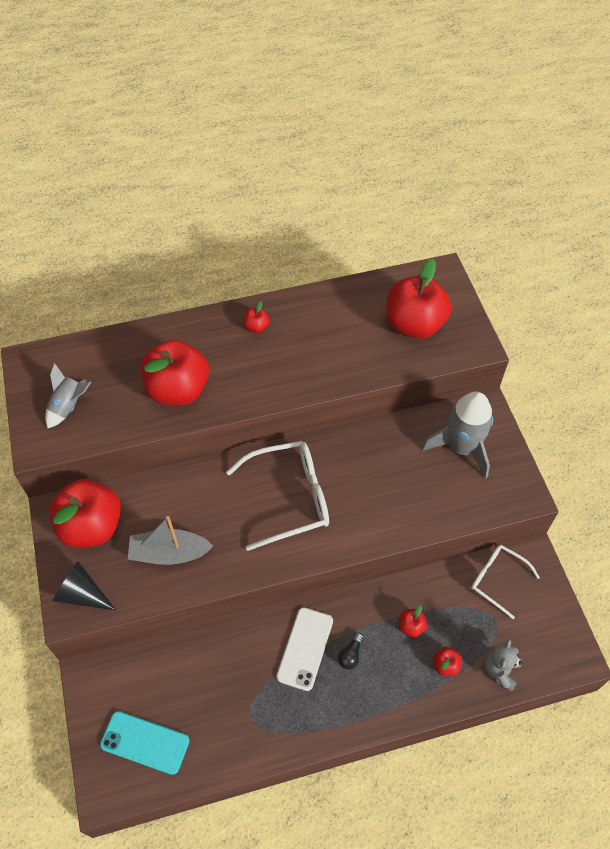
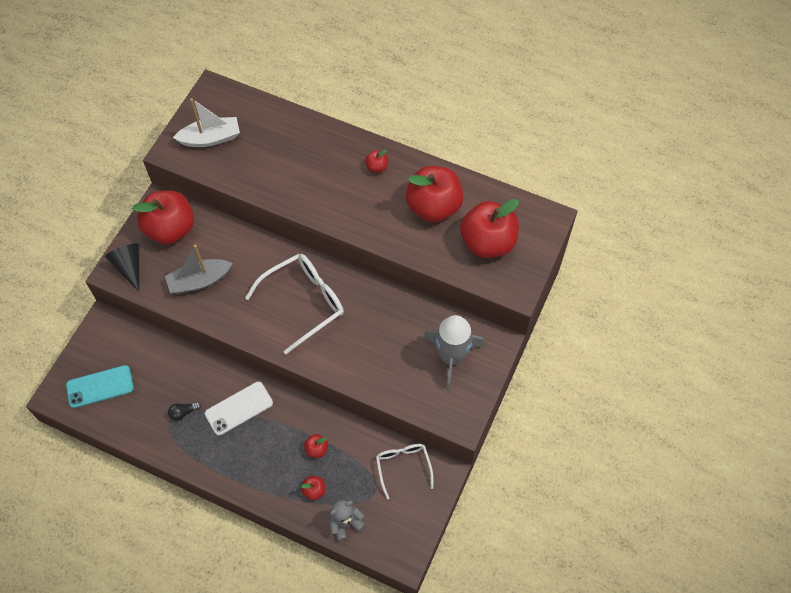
camera: 40 degrees right, 5 degrees up
(69, 406) = (210, 138): grey rocket -> white boat
(145, 742) = (100, 386): turquoise phone -> turquoise phone turned 75 degrees counterclockwise
(169, 553) = (199, 281): grey boat -> grey boat turned 60 degrees counterclockwise
(178, 389) = (285, 175): red apple -> red apple (433, 206)
(289, 498) = (304, 302): white glasses -> white glasses turned 60 degrees counterclockwise
(350, 655) = (262, 435): black light bulb -> black light bulb (183, 412)

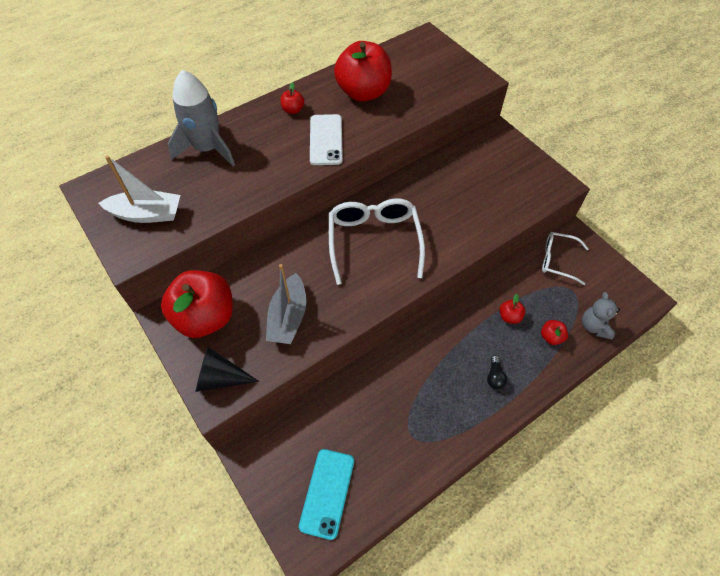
camera: 60 degrees left, 5 degrees down
(183, 412) = (408, 417): black light bulb -> black light bulb (494, 377)
(210, 138) = (147, 214): white boat -> white boat turned 75 degrees clockwise
(239, 408) = (432, 363): white phone -> white phone (326, 140)
(451, 356) = (494, 164): grey rocket -> grey rocket (207, 148)
(487, 242) = (423, 76): red apple -> none

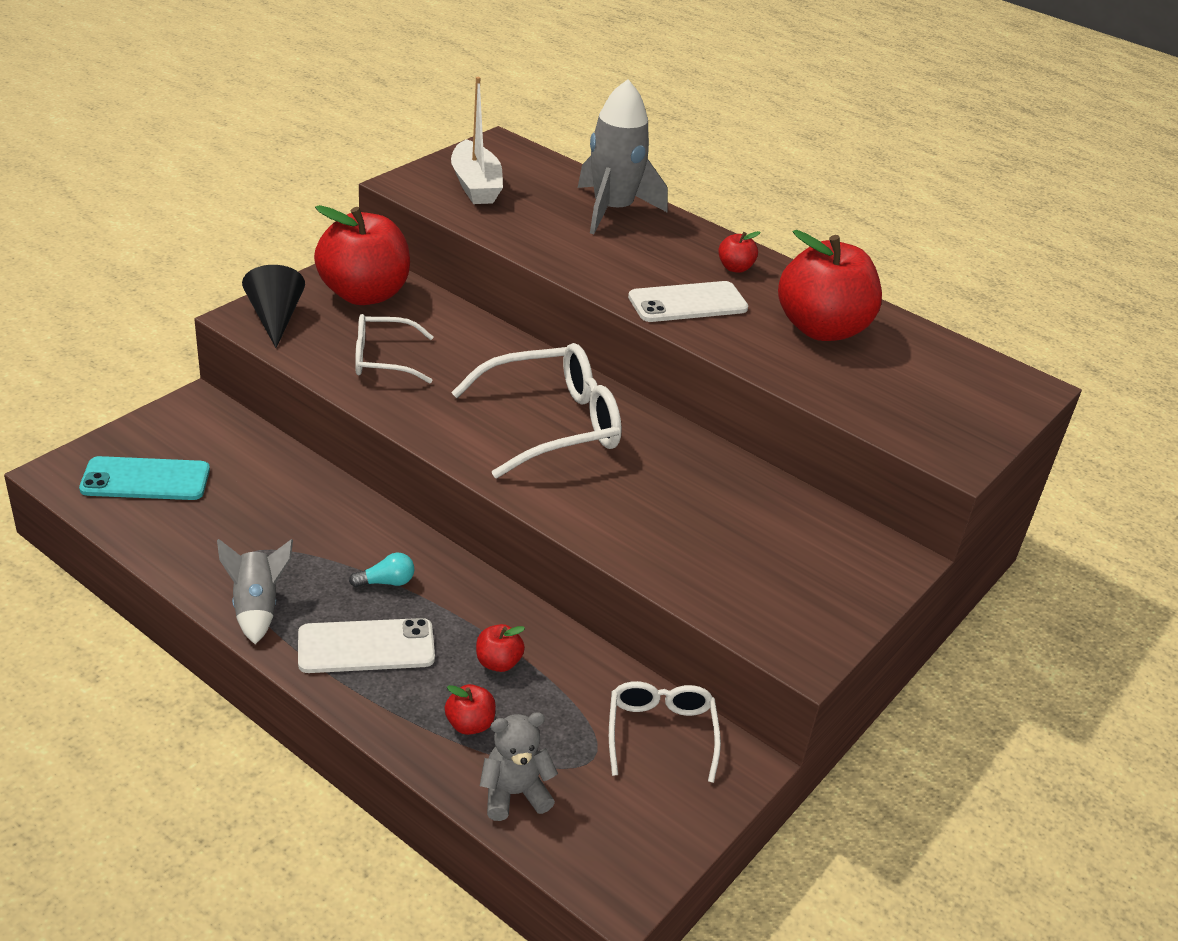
camera: 70 degrees right, 20 degrees down
(288, 317) = (383, 359): grey boat -> white glasses
(444, 359) = (386, 582): none -> turquoise light bulb
(459, 431) = (257, 607): none -> grey rocket
(494, 377) = (366, 647): black light bulb -> white phone

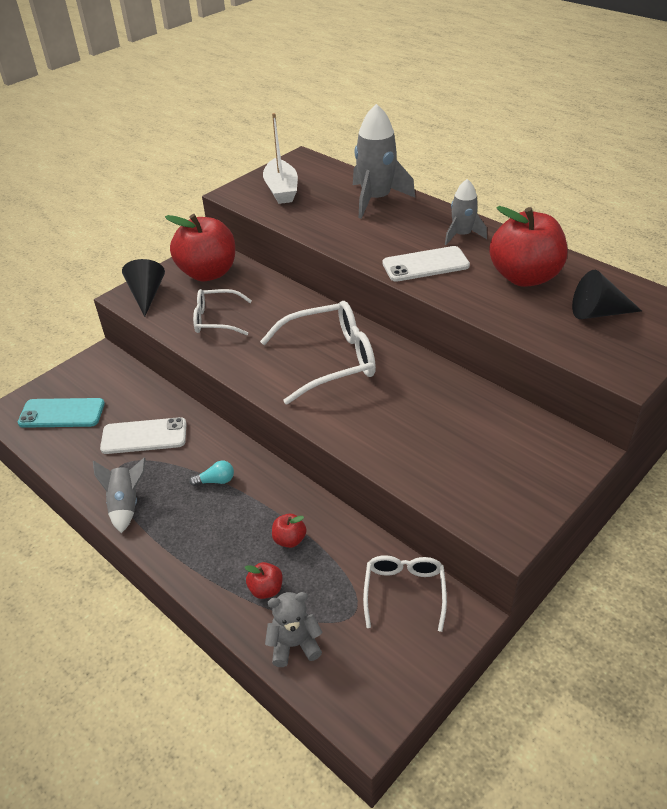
camera: 10 degrees right, 5 degrees up
(366, 647) = (198, 531): white phone -> white phone (144, 436)
(735, 268) = (462, 235): red apple -> grey rocket
(919, 381) = (598, 313): none -> black cone

